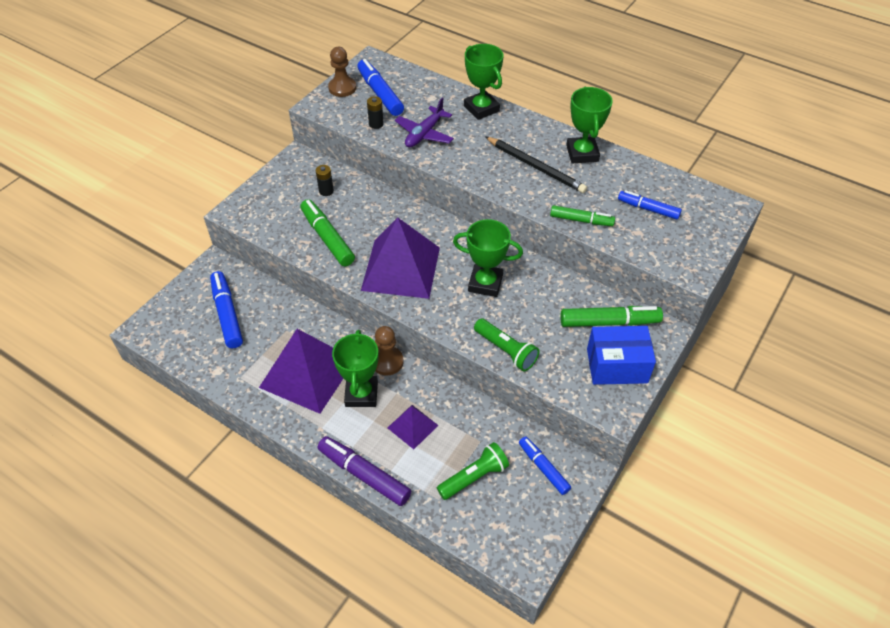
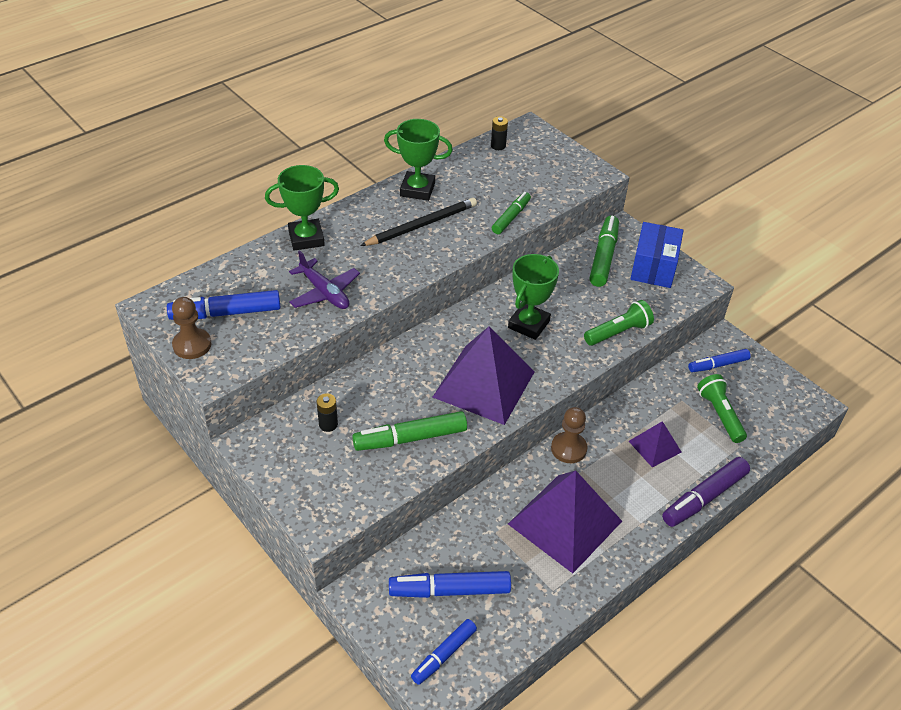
camera: 75 degrees left, 5 degrees down
(361, 394) = (605, 479): green trophy -> none
(376, 124) = (283, 329): black battery -> black battery (498, 146)
(648, 209) = (512, 174): blue marker -> blue marker (444, 655)

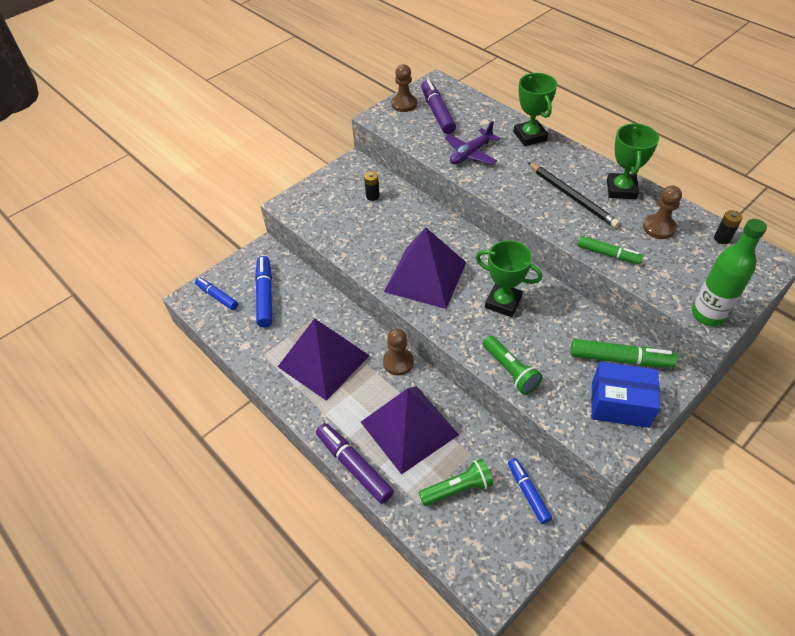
camera: 90 degrees right, 5 degrees up
(226, 313) = (437, 112): blue marker -> purple marker
(410, 438) = (364, 239): green marker -> none
(478, 178) = (659, 227): none -> brown pawn
(590, 176) = (708, 314): none -> green bottle
(655, 446) = (409, 428): purple pyramid -> purple pyramid, size x2.02

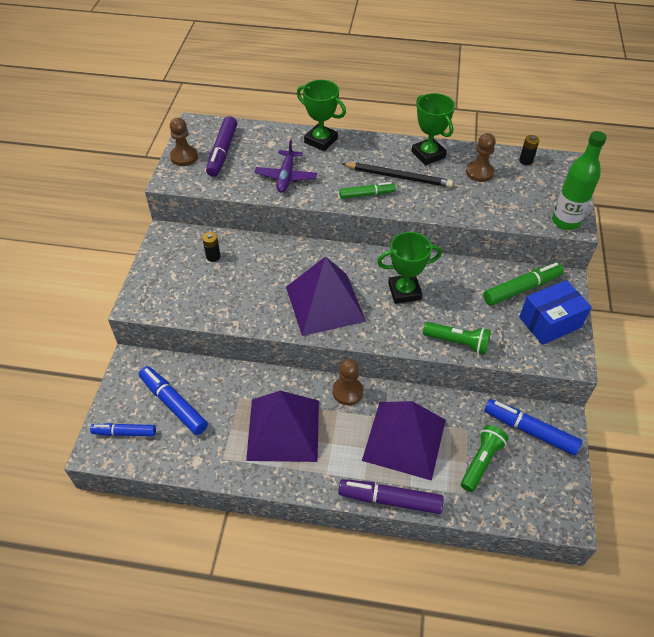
camera: 40 degrees left, 0 degrees up
(437, 112) = (222, 152): purple marker -> purple marker turned 120 degrees counterclockwise
(528, 492) = (530, 430): blue marker -> blue marker, size x1.52
(608, 254) = (464, 210): green marker -> green marker (367, 194)

